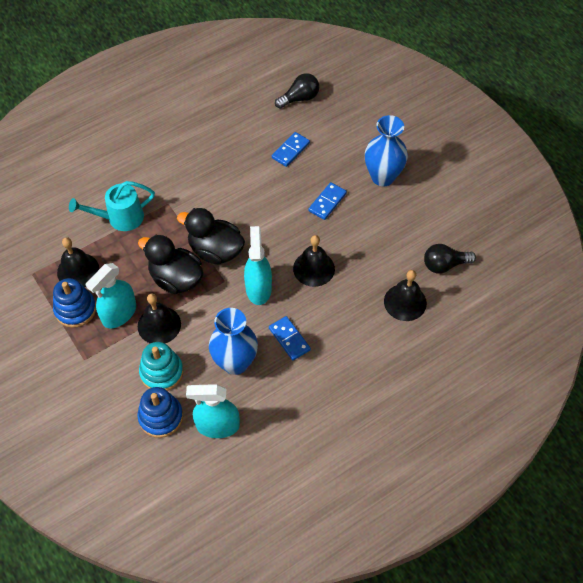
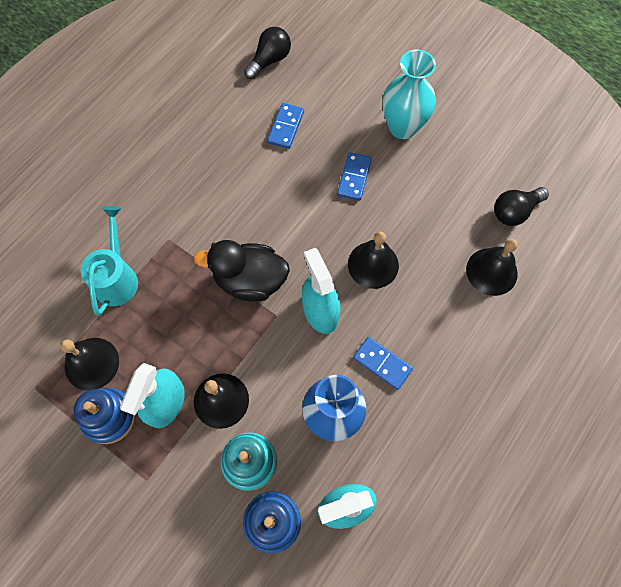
camera: 20 degrees left, 10 degrees up
(120, 218) = (117, 277): turquoise watering can -> turquoise watering can turned 135 degrees clockwise
(176, 279) = (217, 333): black duck -> none
(382, 177) = (402, 127): blue vase -> turquoise vase

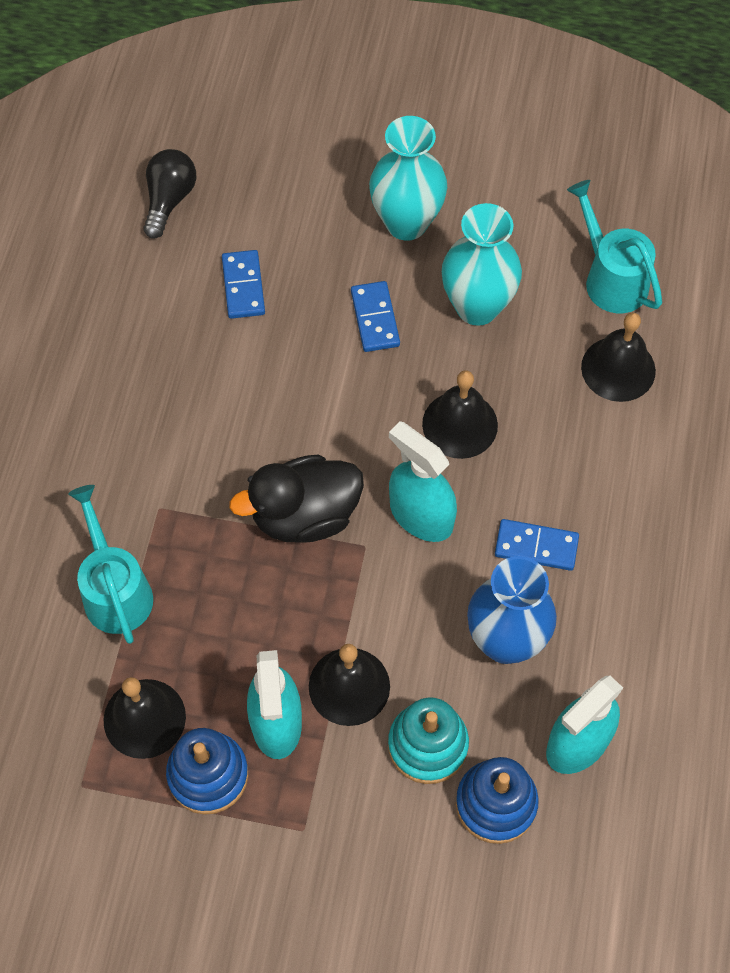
camera: 25 degrees left, 5 degrees down
(420, 196) = (477, 307): none -> turquoise vase
(514, 211) = (610, 278): black light bulb -> turquoise watering can

